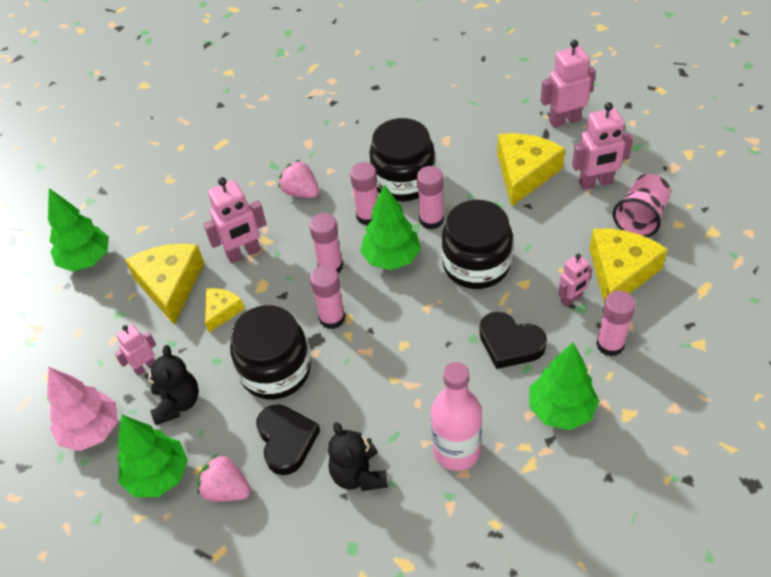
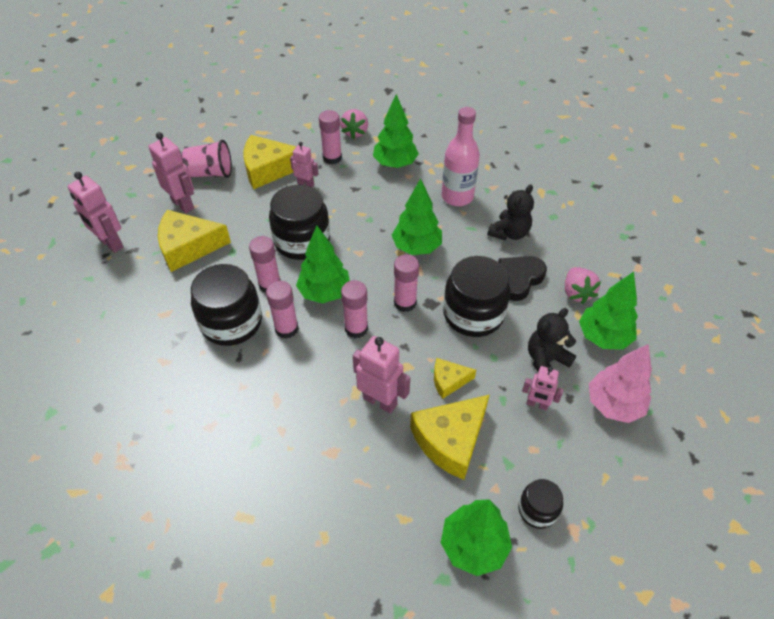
camera: 125 degrees left, 0 degrees up
(70, 313) = (537, 510): none -> black jar
(301, 192) = (282, 395): pink strawberry -> pink strawberry (355, 132)
(399, 364) = (416, 247): none -> green tree
(510, 343) = (361, 200): black heart -> none

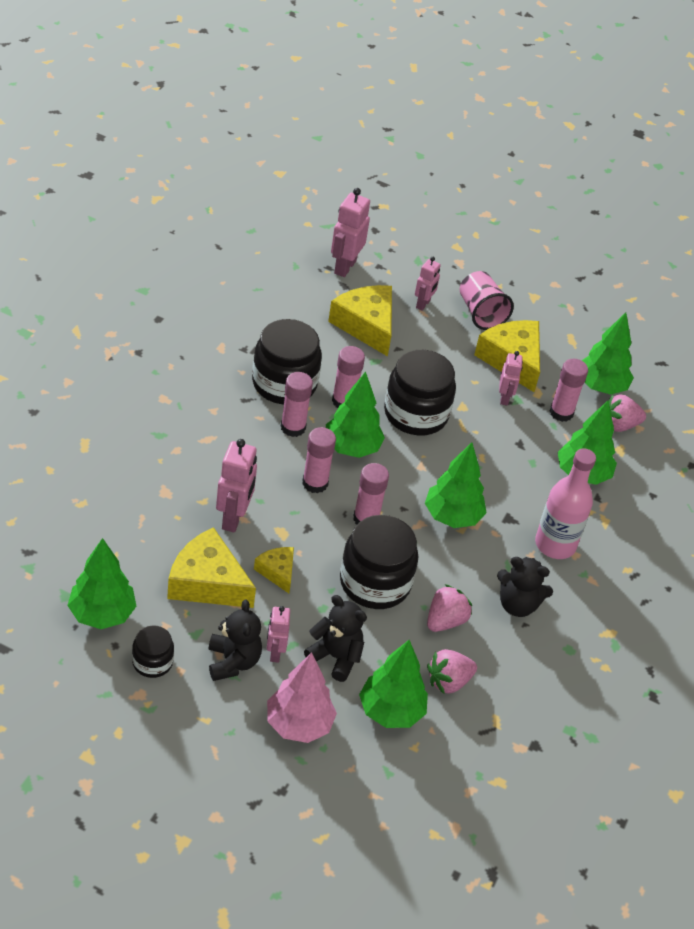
camera: 65 degrees right, 5 degrees down
(183, 204) = (423, 304): pink robot -> pink robot, size x0.62
(315, 131) = (600, 386): none -> green tree
(518, 279) = (445, 621): black heart -> pink strawberry
(543, 440) = (233, 662): none -> black teddy bear

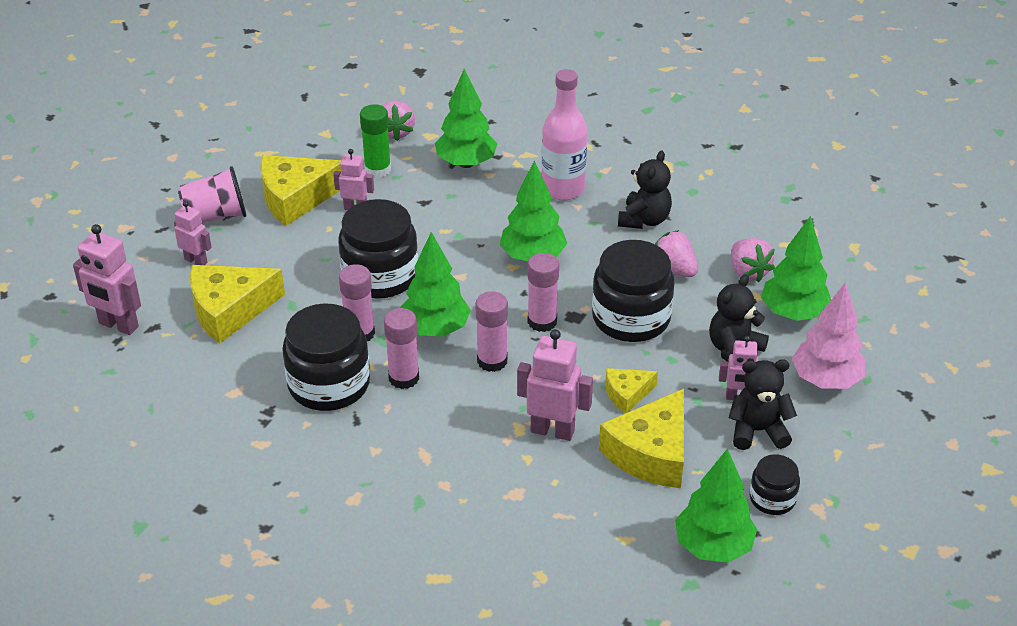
camera: 80 degrees left, 5 degrees down
(561, 412) = (377, 169): pink glue stick -> green glue stick
(600, 386) = (339, 139): green tree -> none

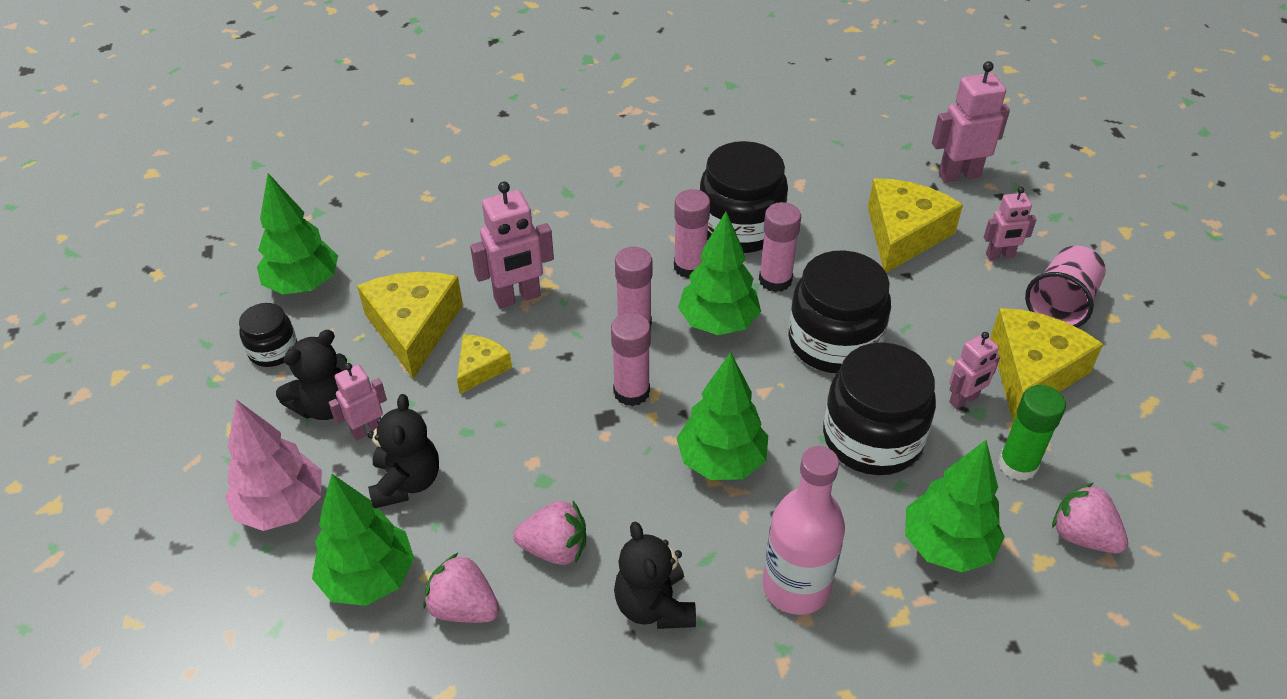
camera: 140 degrees right, 5 degrees up
(631, 318) = (547, 452): black jar -> black jar (872, 438)

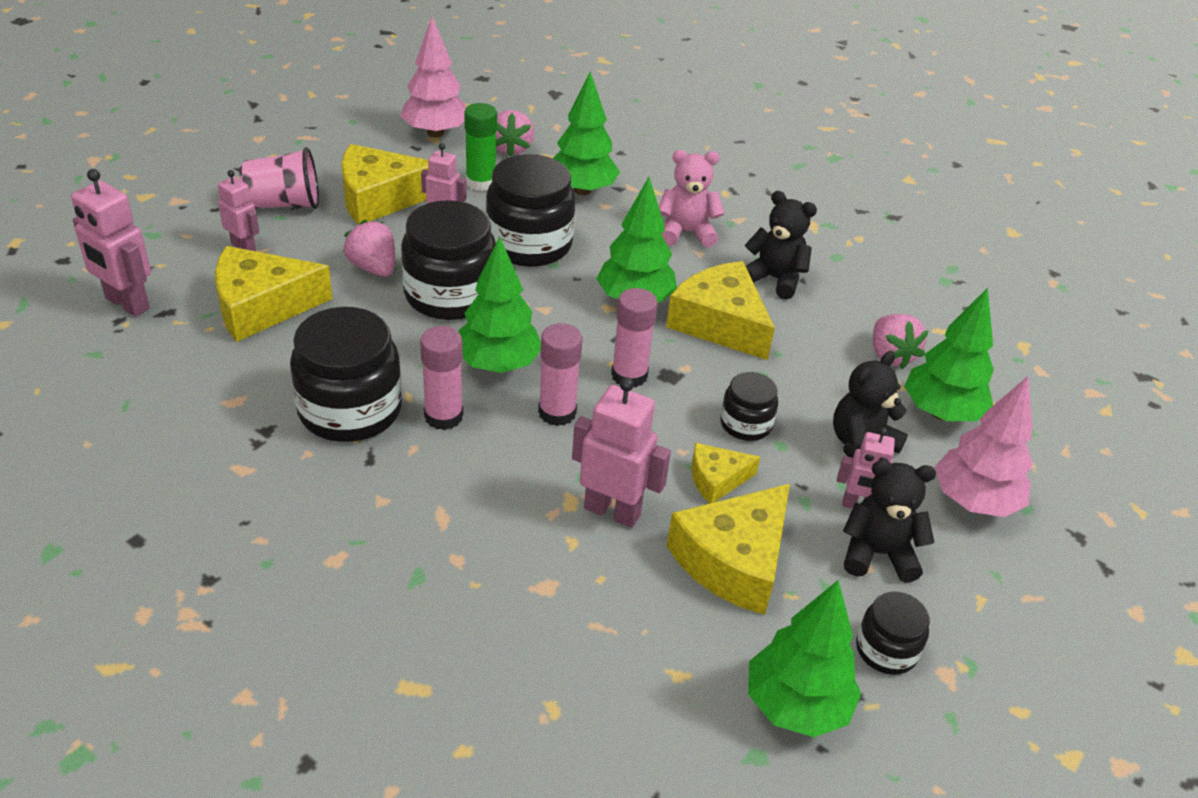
camera: 135 degrees left, 5 degrees down
(508, 426) = (746, 424): none -> black jar
(555, 548) = (799, 340): pink strawberry -> pink strawberry (373, 268)
(634, 503) = (720, 323): none -> yellow cheese
(654, 606) = (774, 279): black teddy bear -> black teddy bear turned 90 degrees counterclockwise
(775, 280) = (406, 356): pink glue stick -> none
(796, 587) = (686, 232): pink bottle -> pink teddy bear
(1156, 484) = (435, 133): none -> pink tree

